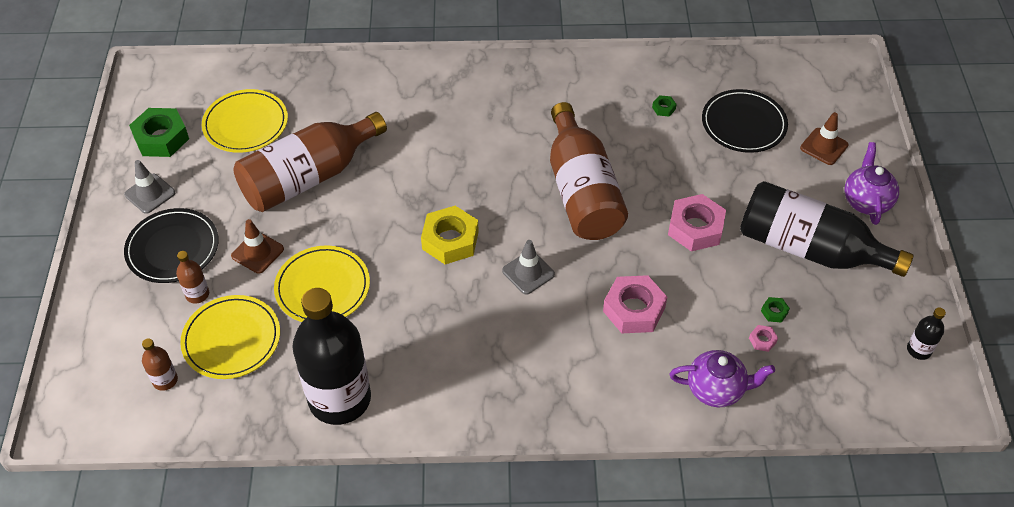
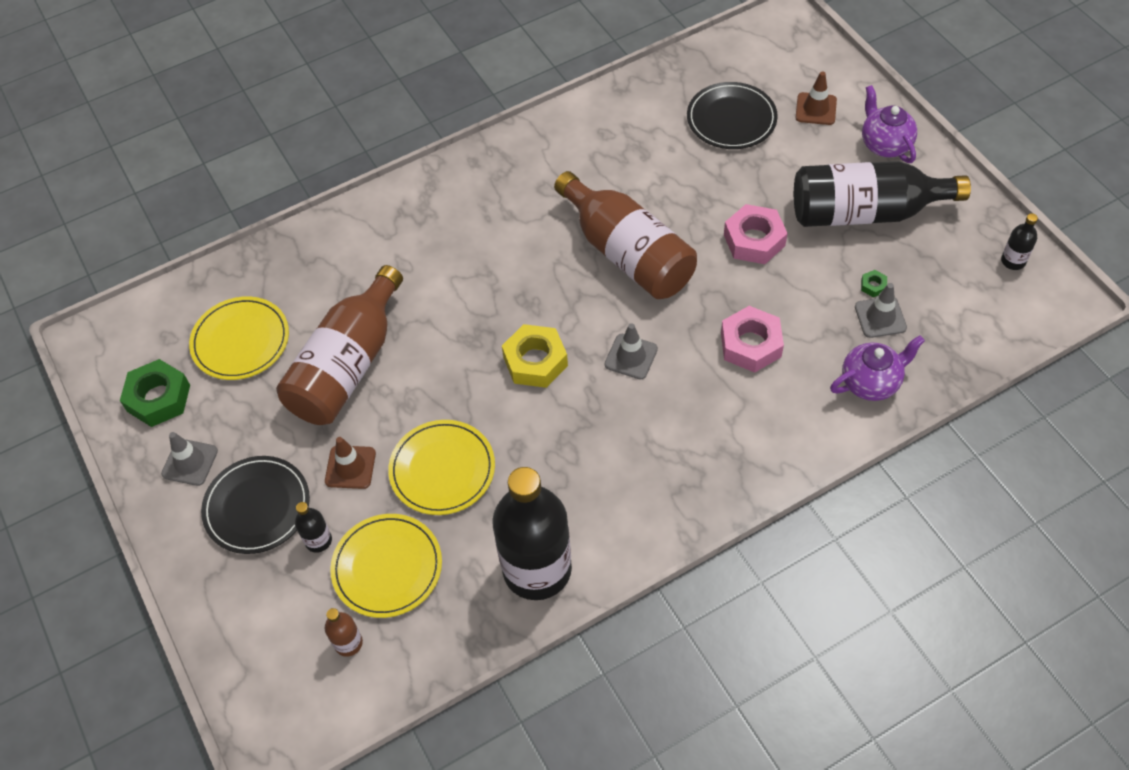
camera: 25 degrees left, 5 degrees up
(197, 294) = (318, 540): brown bottle -> black bottle
(663, 108) = (648, 136): green nut -> none
(762, 340) = (880, 317): pink nut -> grey traffic cone

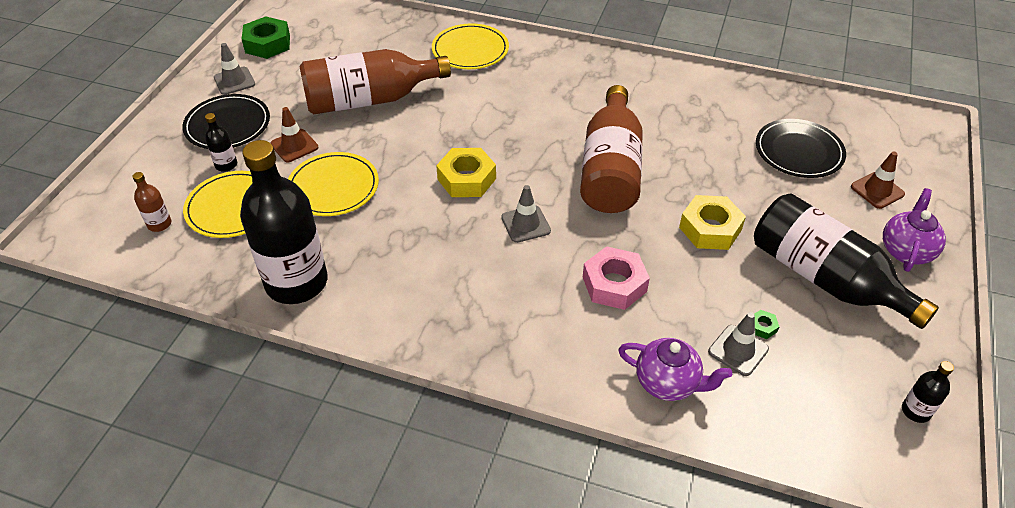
camera: 45 degrees right, 10 degrees down
(240, 341) = (340, 49): yellow plate -> yellow plate (470, 50)
(754, 240) = (710, 229): pink nut -> yellow nut

